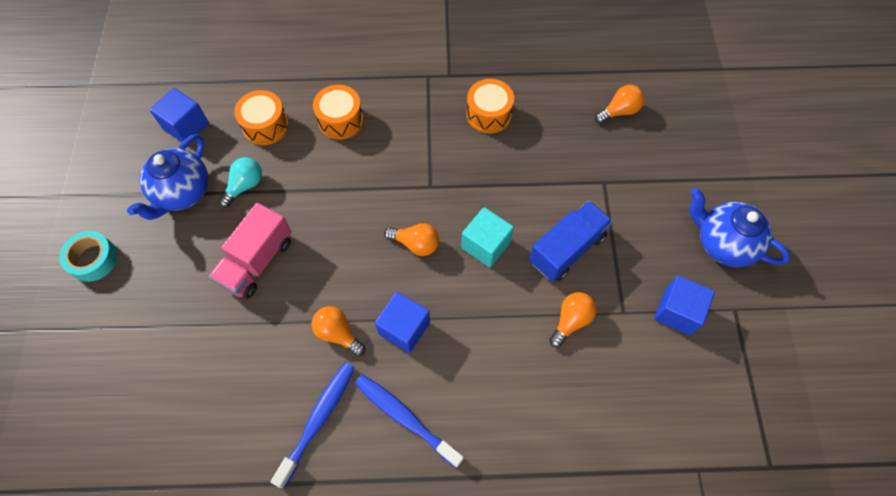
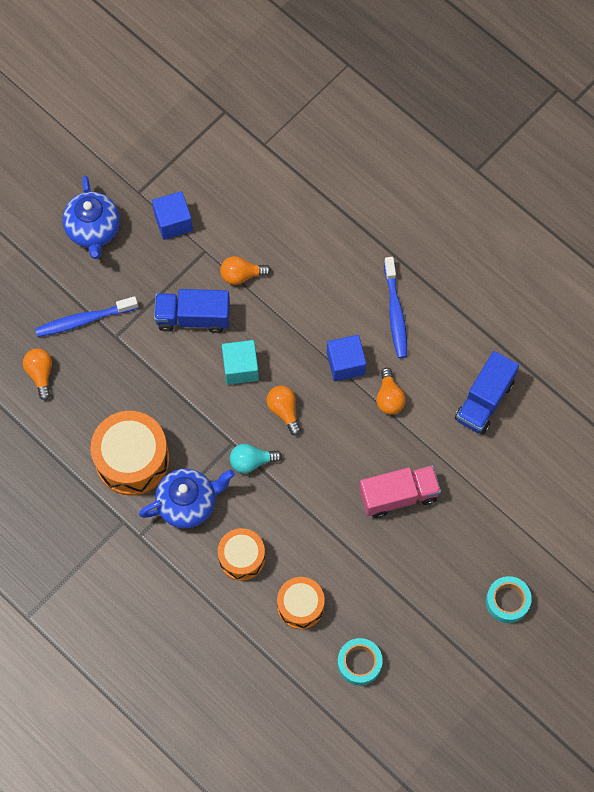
camera: 135 degrees left, 5 degrees up
(182, 193) = (407, 601): blue teapot -> blue teapot (188, 503)
(186, 126) = (359, 663): blue cube -> turquoise tape
(245, 186) = (358, 565): turquoise light bulb -> turquoise light bulb (251, 461)
(247, 411) = (484, 400): none -> blue truck
(318, 420) = (446, 357): blue toothbrush -> blue toothbrush (84, 320)
(489, 114) = (132, 459): orange drum -> orange drum, size x1.62
(619, 111) = (40, 374): orange light bulb -> orange light bulb turned 60 degrees clockwise

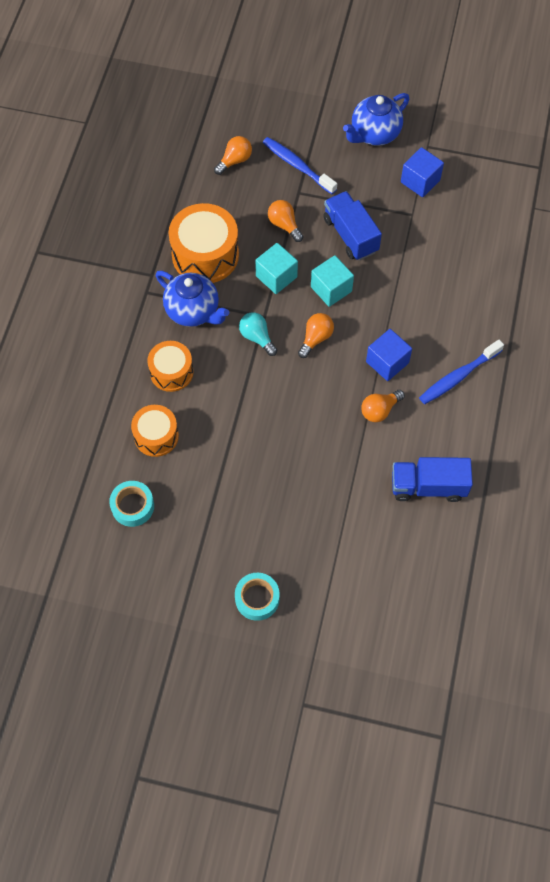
camera: 60 degrees right, 5 degrees down
(197, 408) = (276, 276): none -> turquoise cube
(241, 275) = (410, 249): orange light bulb -> orange light bulb (284, 225)
(398, 496) = (298, 462): pink truck -> none

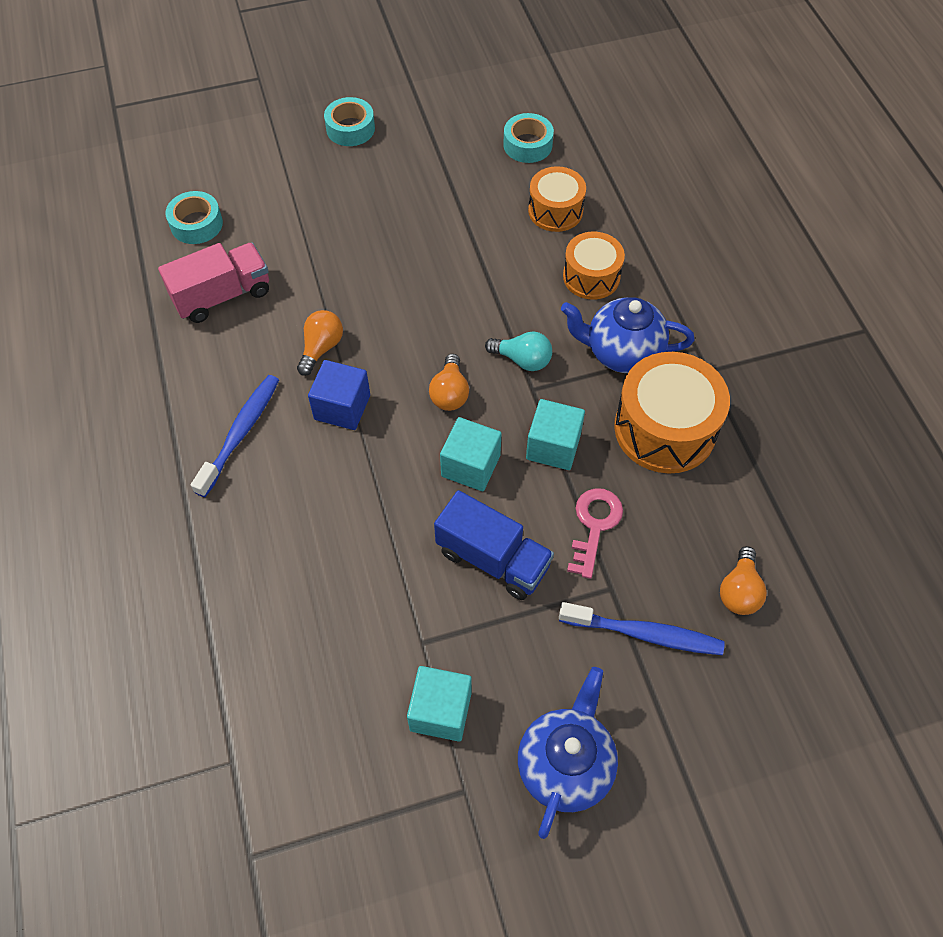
camera: 150 degrees right, 5 degrees down
(284, 225) = (594, 525): orange light bulb -> pink key
(420, 181) = (440, 711): blue cube -> turquoise cube
(421, 562) = (196, 224): none -> turquoise tape
(428, 486) = (222, 296): blue truck -> pink truck

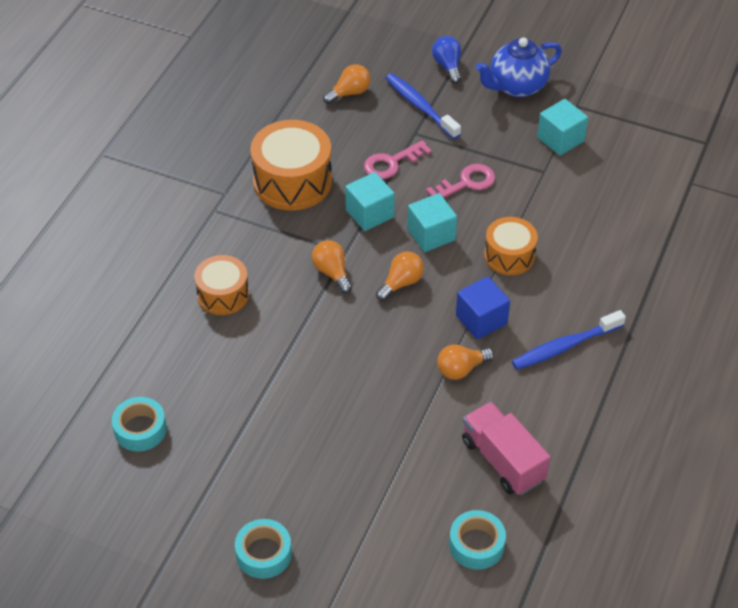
camera: 140 degrees left, 10 degrees down
(222, 296) = (503, 460): pink truck -> pink truck turned 45 degrees clockwise
(493, 559) = (466, 183): blue truck -> pink key
(522, 360) = (332, 272): turquoise light bulb -> orange light bulb
(555, 211) = (188, 359): orange drum -> orange drum (509, 256)
(622, 353) = (264, 236): blue teapot -> none
(678, 731) = (448, 66): none -> blue light bulb

